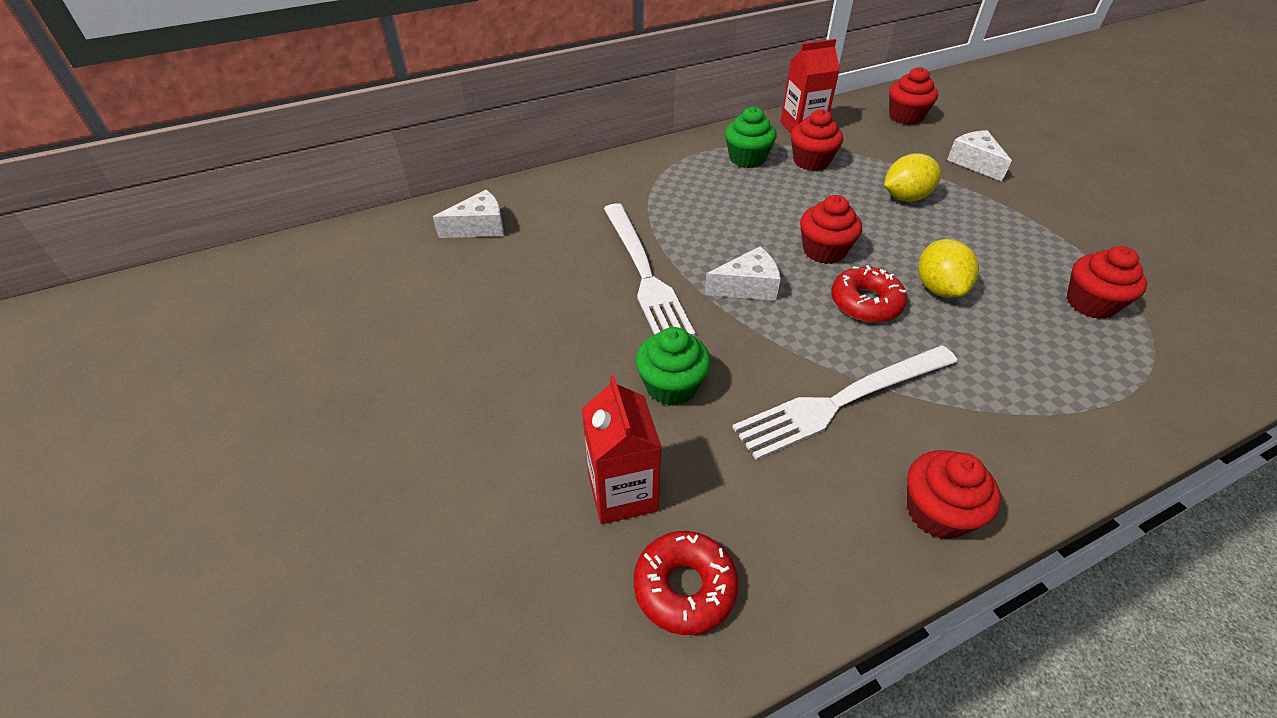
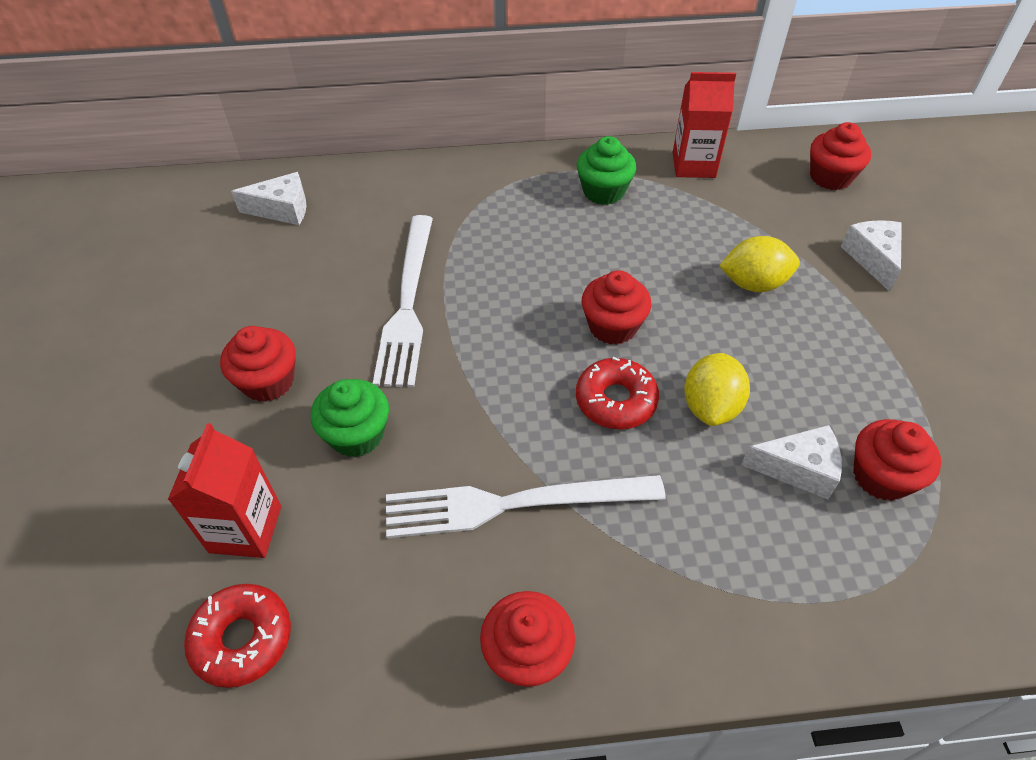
camera: 20 degrees right, 5 degrees up
(747, 287) = (502, 347): white cheese -> white cheese (798, 469)
(811, 161) = (674, 211): red cupcake -> red cupcake (268, 381)

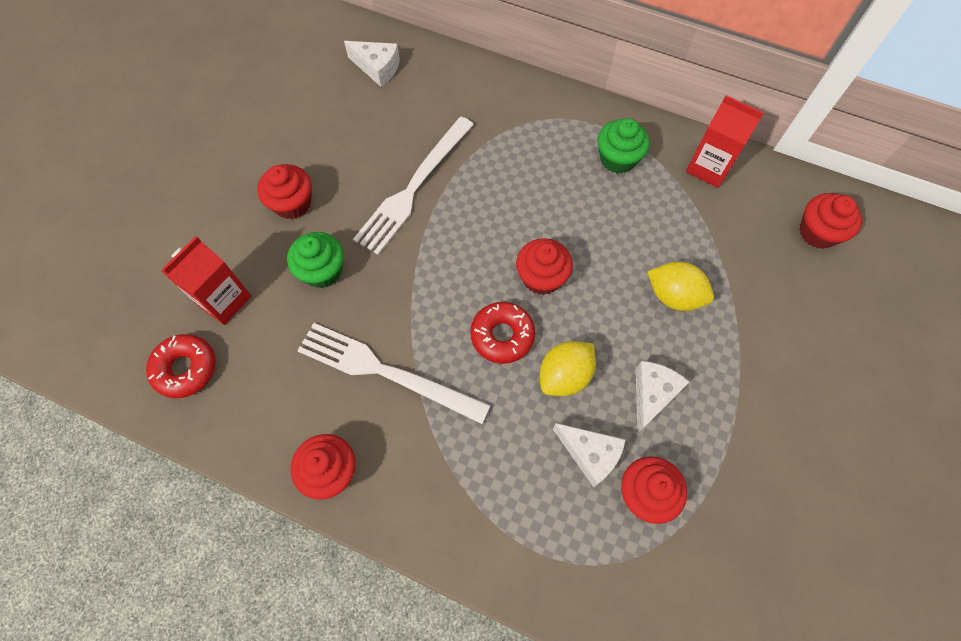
camera: 30 degrees right, 15 degrees up
(872, 258) = (790, 323): white cheese -> white cheese (652, 395)

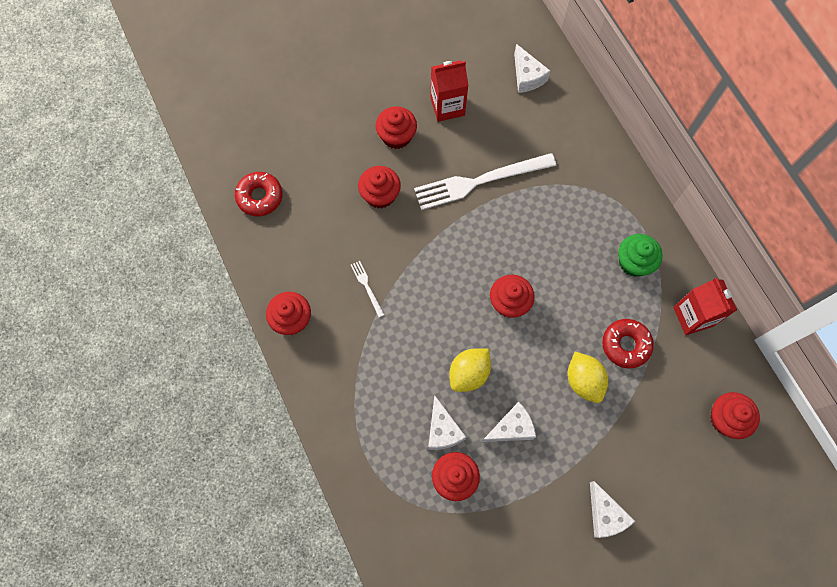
camera: 40 degrees right, 5 degrees up
(224, 300) = (310, 170): red carton -> red carton (447, 106)
(322, 271) = (380, 195): green cupcake -> red cupcake
(386, 372) = (367, 287): white fork -> white fork, size x0.42
(502, 335) = (453, 319): red donut -> red donut (625, 345)
(564, 375) = (469, 373): yellow lemon -> yellow lemon turned 45 degrees counterclockwise
(809, 404) = (605, 515): none -> white cheese

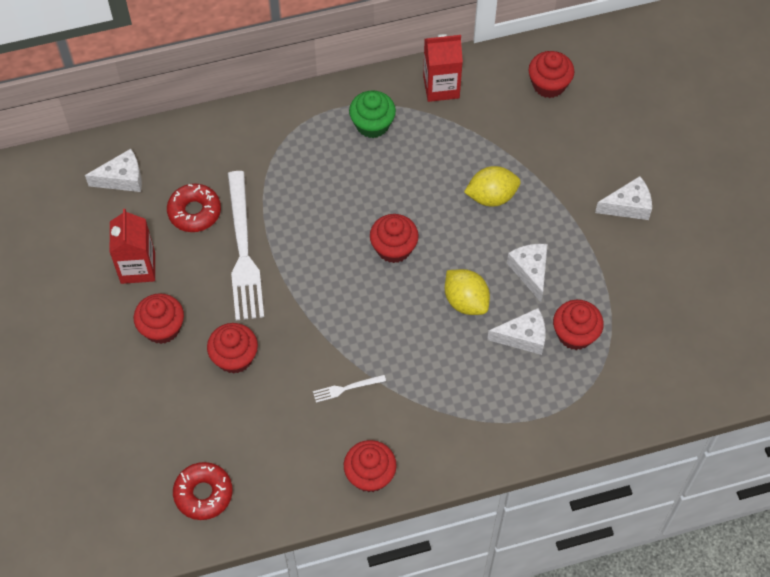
camera: 80 degrees left, 10 degrees down
(625, 345) = (460, 151): red donut -> red donut (194, 212)

